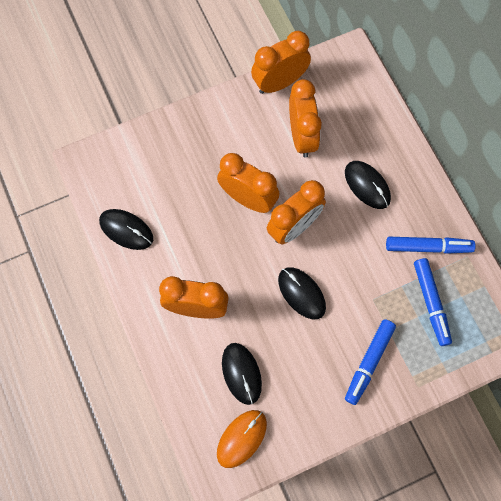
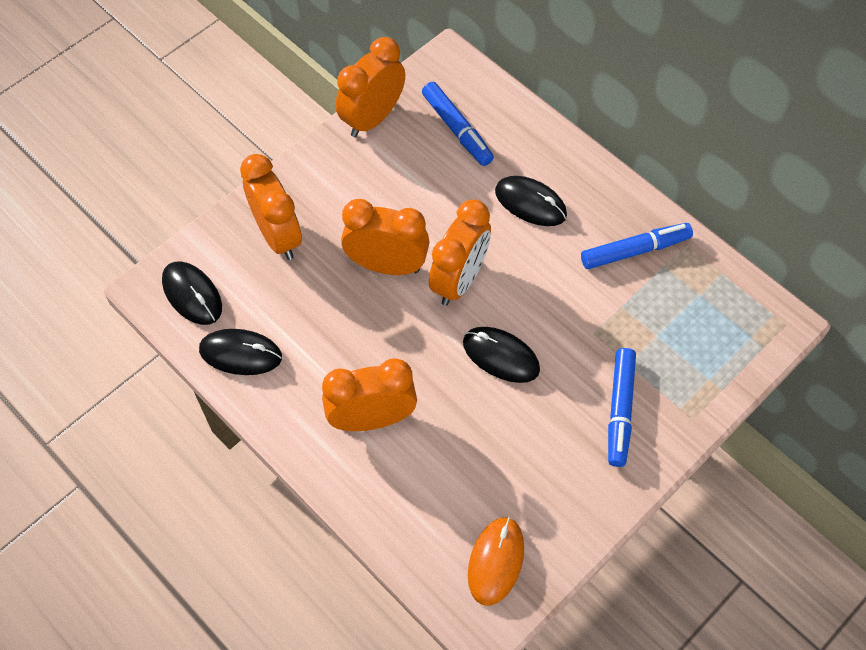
camera: 20 degrees left, 10 degrees down
(241, 373) = (463, 480): black mouse -> black mouse (192, 294)
(302, 136) = (426, 171): orange clock -> orange clock (278, 235)
(431, 303) = (666, 314): blue marker -> blue marker (457, 129)

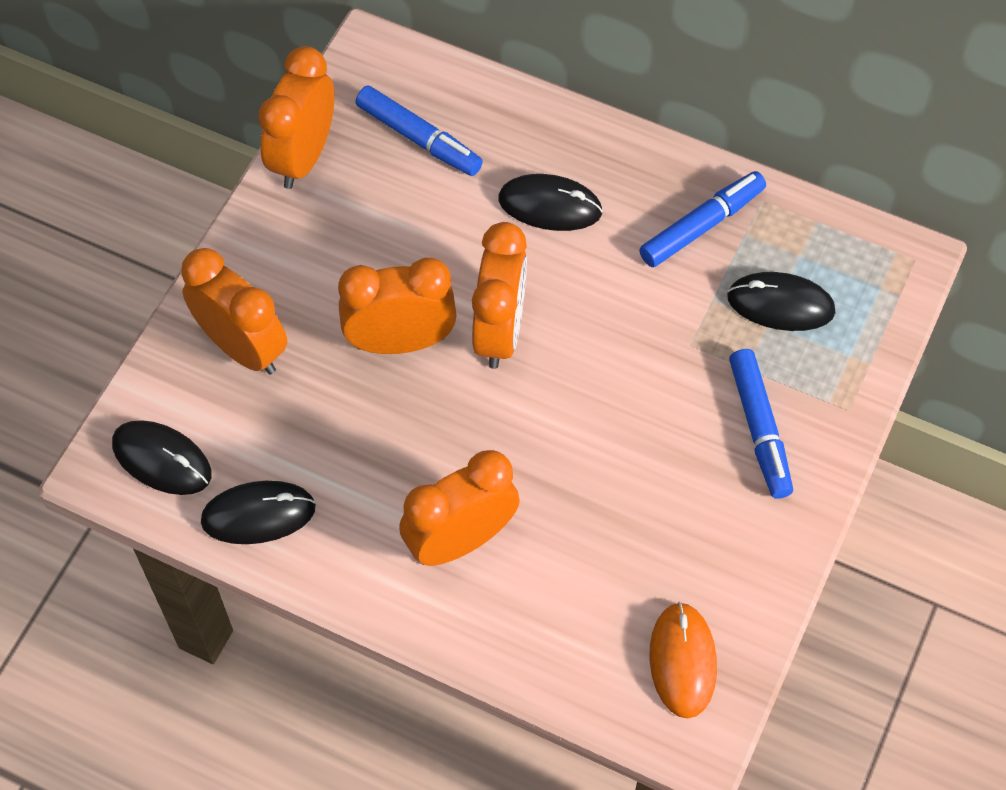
camera: 20 degrees left, 0 degrees up
(501, 356) = (589, 410): black mouse -> black mouse (780, 304)

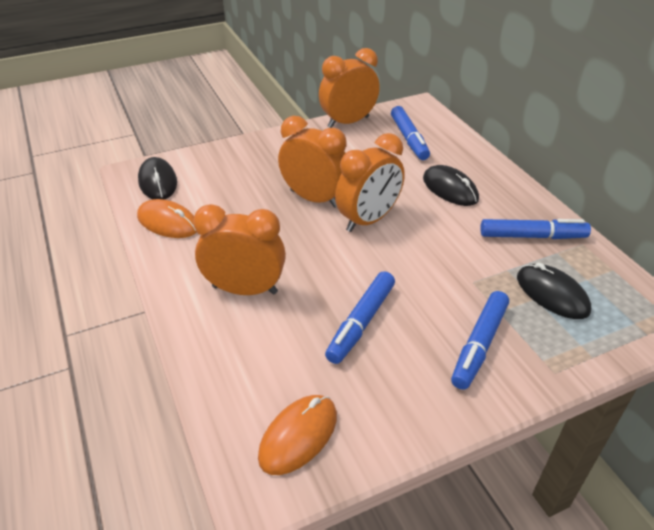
camera: 40 degrees right, 20 degrees down
(243, 347) = (242, 165): orange clock -> none
(258, 514) = (168, 222): black mouse -> orange mouse
(624, 489) = (361, 323): none -> blue marker

